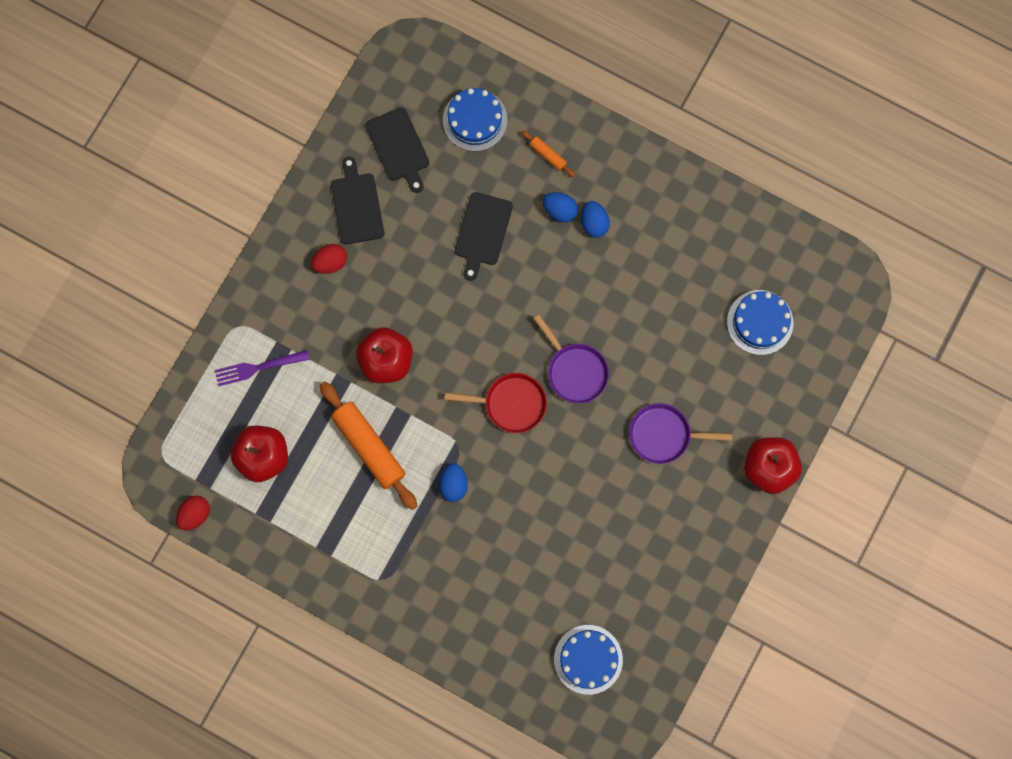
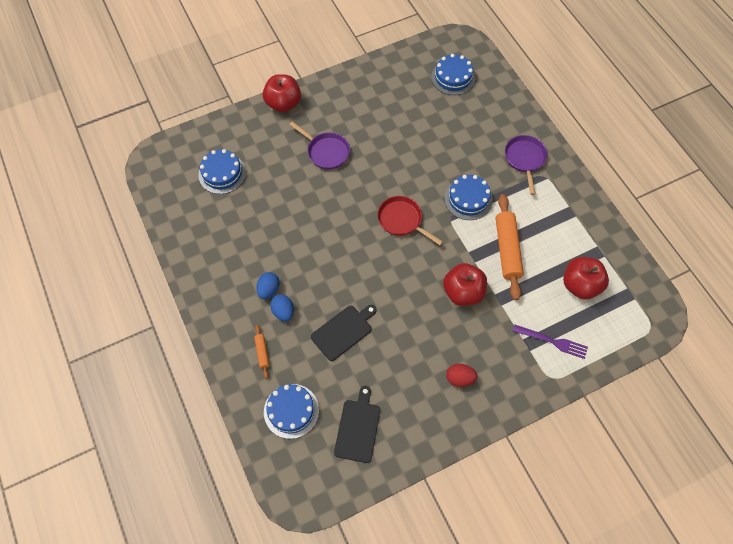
camera: 145 degrees left, 15 degrees down
(195, 514) = (645, 279): red egg -> none
(357, 205) = (415, 406): black cutting board -> none
(453, 484) = (468, 199): blue egg -> blue cake
(574, 371) = (350, 214): purple pan -> purple pan (525, 159)

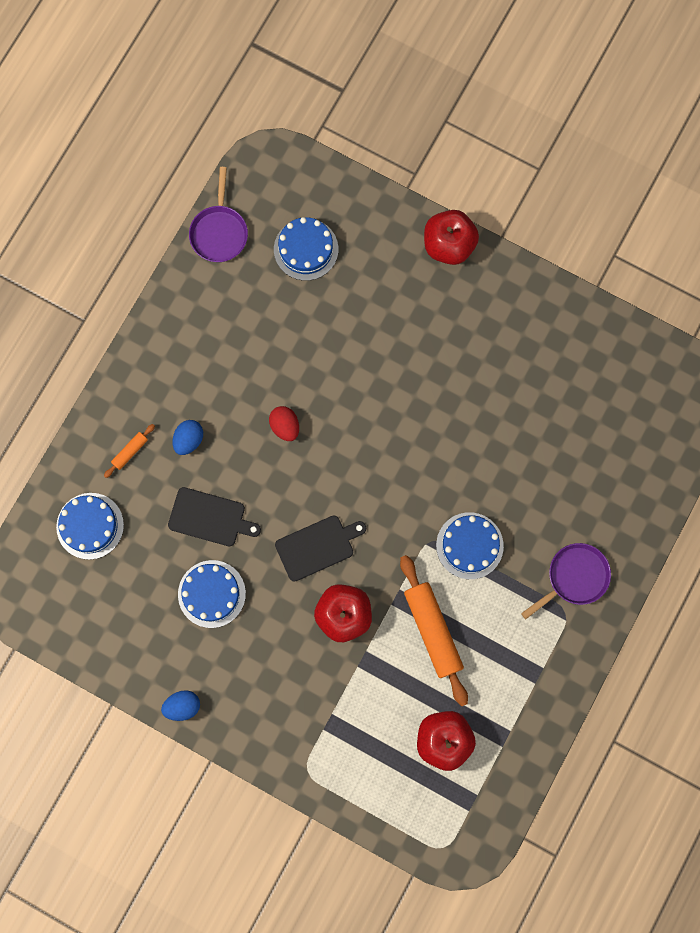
camera: 55 degrees right, 15 degrees up
(269, 290) = (203, 406): blue egg -> blue egg (182, 706)
(326, 151) = (418, 341): purple pan -> purple pan (219, 232)
(358, 428) = (117, 604): black cutting board -> black cutting board (317, 547)
(402, 220) = (387, 489): red pan -> none
(453, 77) = (636, 416): blue cake -> blue cake (211, 594)
(459, 378) = (240, 674): red egg -> red egg (285, 426)
(507, 250) = (432, 630): orange rolling pin -> orange rolling pin turned 75 degrees counterclockwise
(552, 341) = (351, 747): purple fork -> none

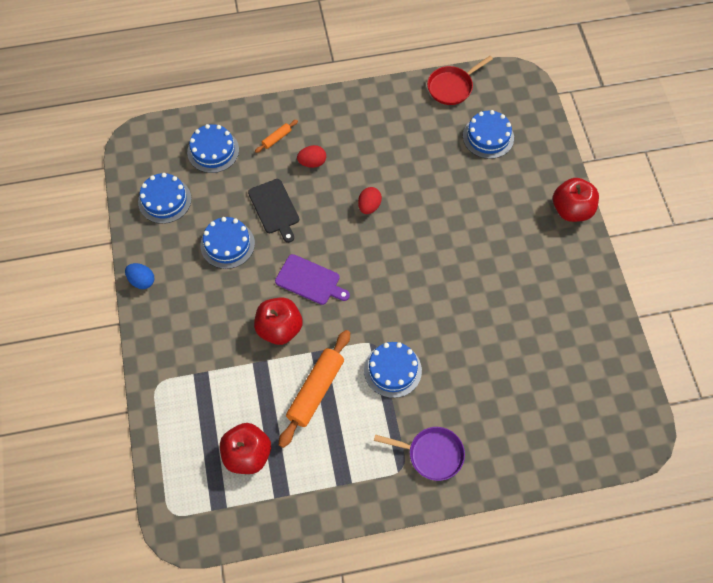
camera: 50 degrees right, 15 degrees down
(108, 617) = (164, 200): none -> blue cake
(130, 452) = (277, 138): orange rolling pin -> orange rolling pin turned 45 degrees counterclockwise
(189, 440) = (312, 162): blue egg -> red egg
(219, 232) = (452, 87): purple pan -> red pan
(317, 547) = (310, 281): black cutting board -> purple cutting board

